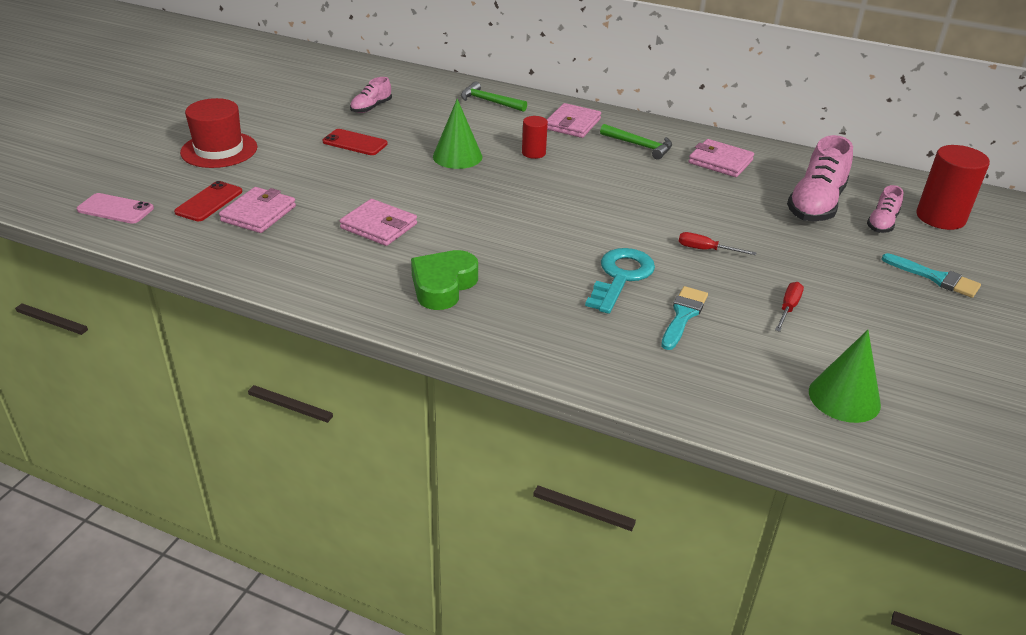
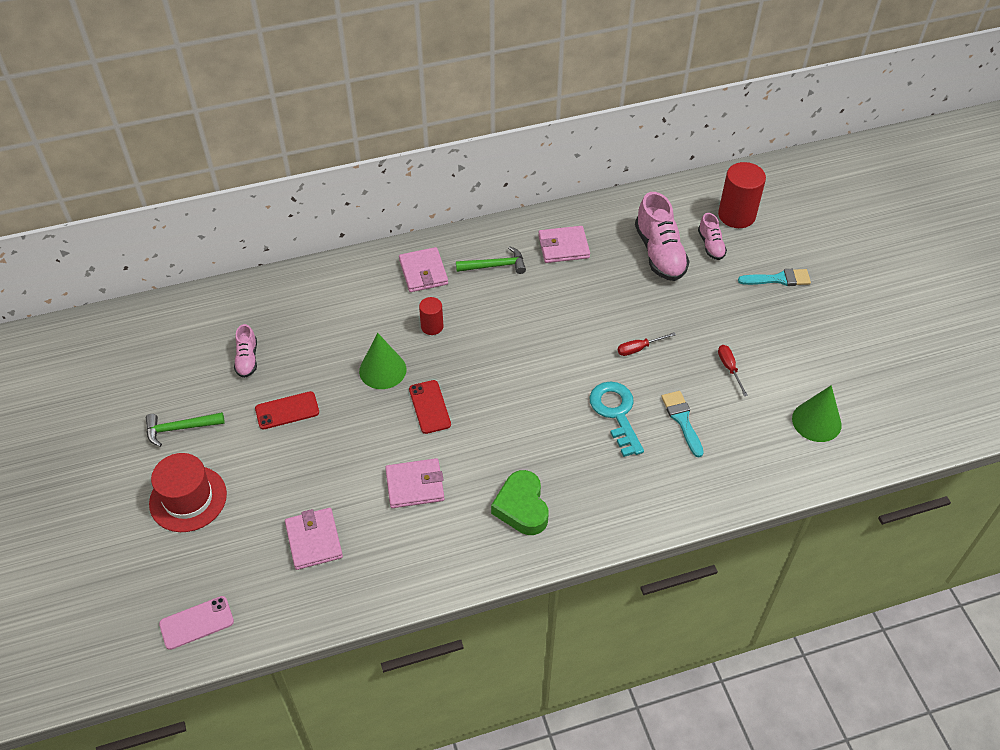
camera: 40 degrees left, 15 degrees up
(209, 202) = (259, 558): red phone -> red phone (429, 407)
(489, 101) = (332, 286): green hammer -> green hammer (180, 428)

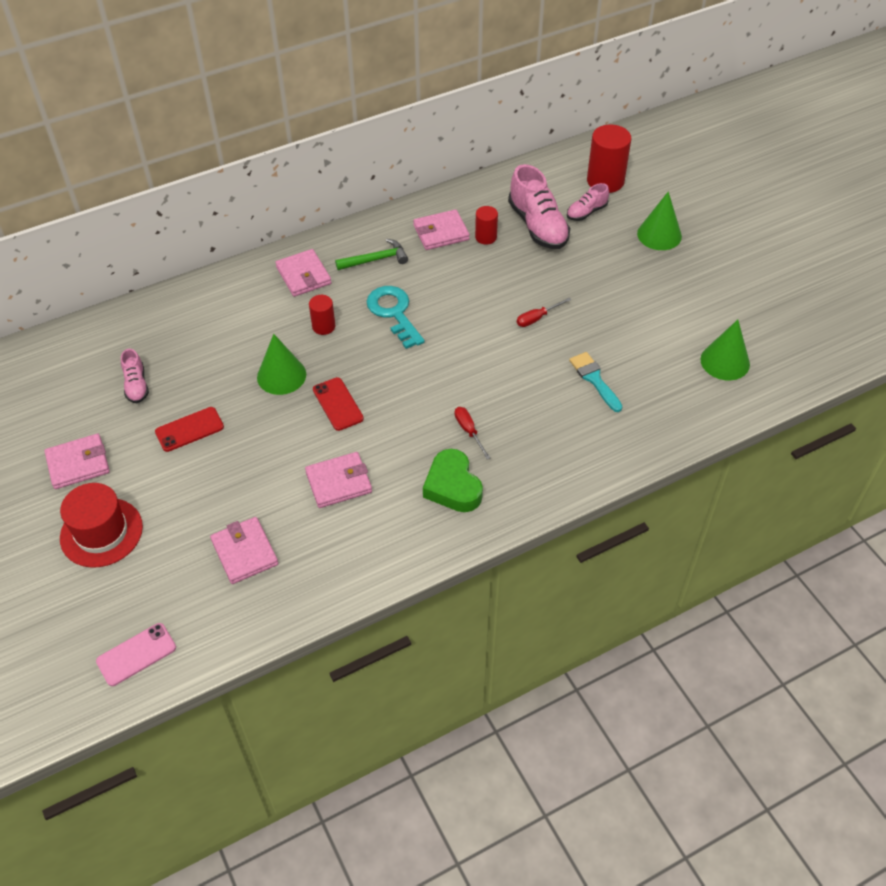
camera: 10 degrees left, 0 degrees up
(180, 428) = (78, 464): green hammer -> pink wallet
(606, 257) = (486, 237): none -> red cylinder
(616, 413) = (527, 382): turquoise key -> turquoise key (394, 313)
(711, 245) = (586, 212): pink shoe -> pink shoe turned 75 degrees clockwise
(729, 368) = (630, 324): red screwdriver -> red screwdriver (469, 431)
(779, 279) = (659, 235): turquoise brush -> green cone

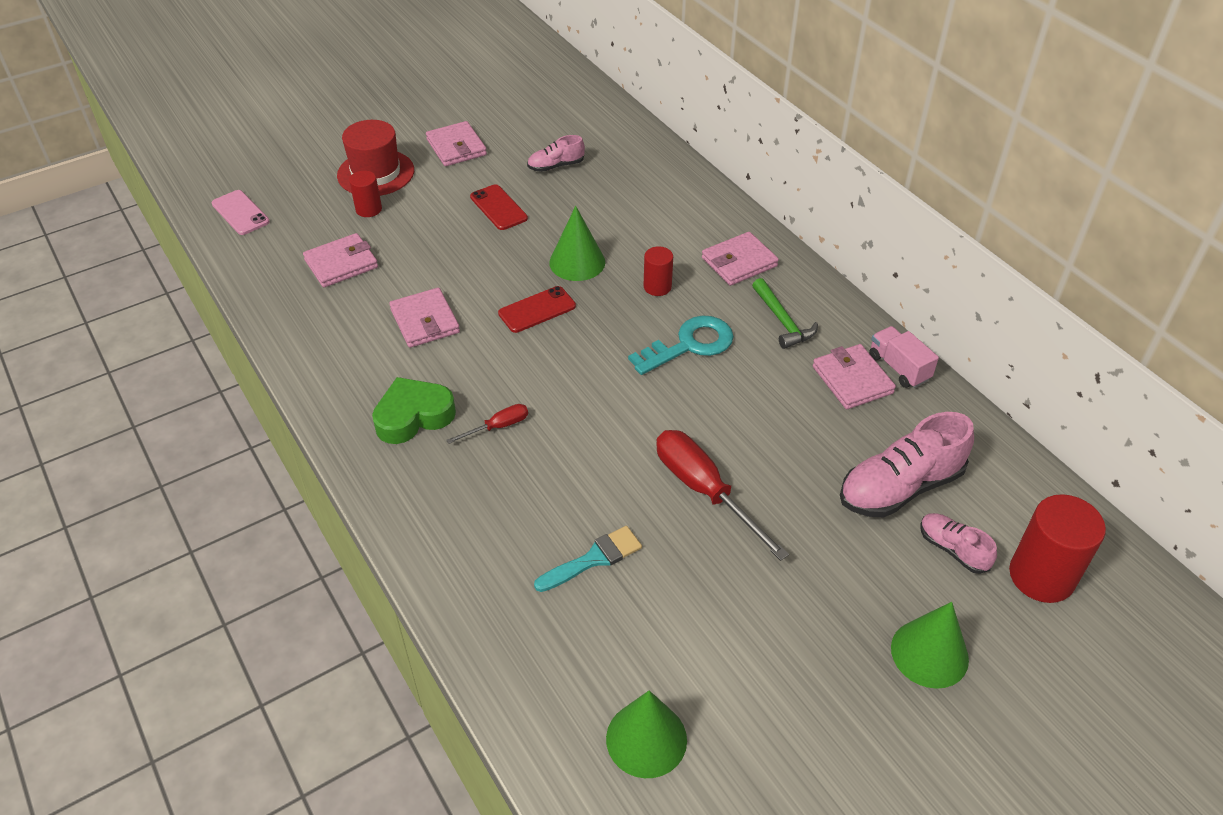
camera: 85 degrees right, 5 degrees down
(432, 209) = (898, 368): none -> pink truck
(486, 237) = (857, 428): red cylinder -> red cylinder (368, 209)
(537, 318) = (704, 490): red screwdriver -> red screwdriver, size x2.01

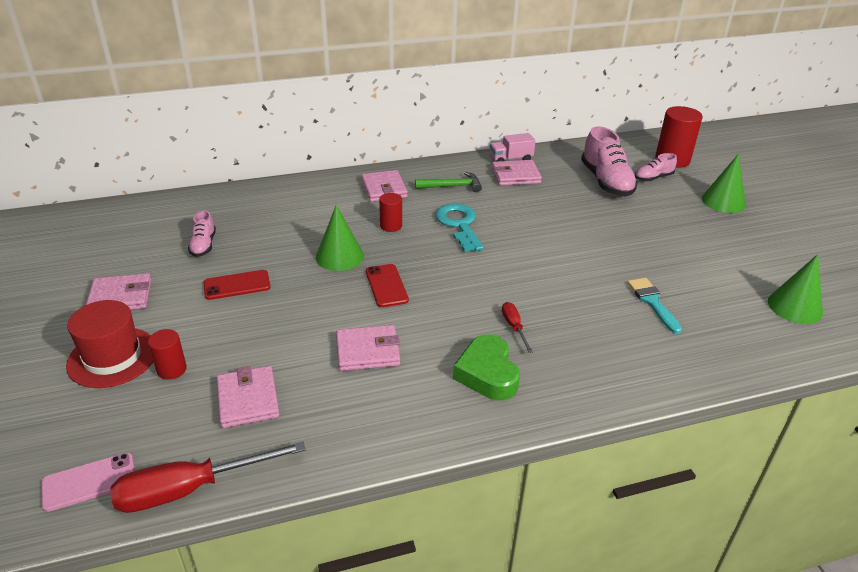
camera: 75 degrees left, 10 degrees down
(704, 490) = (597, 246): red screwdriver -> red screwdriver (190, 489)

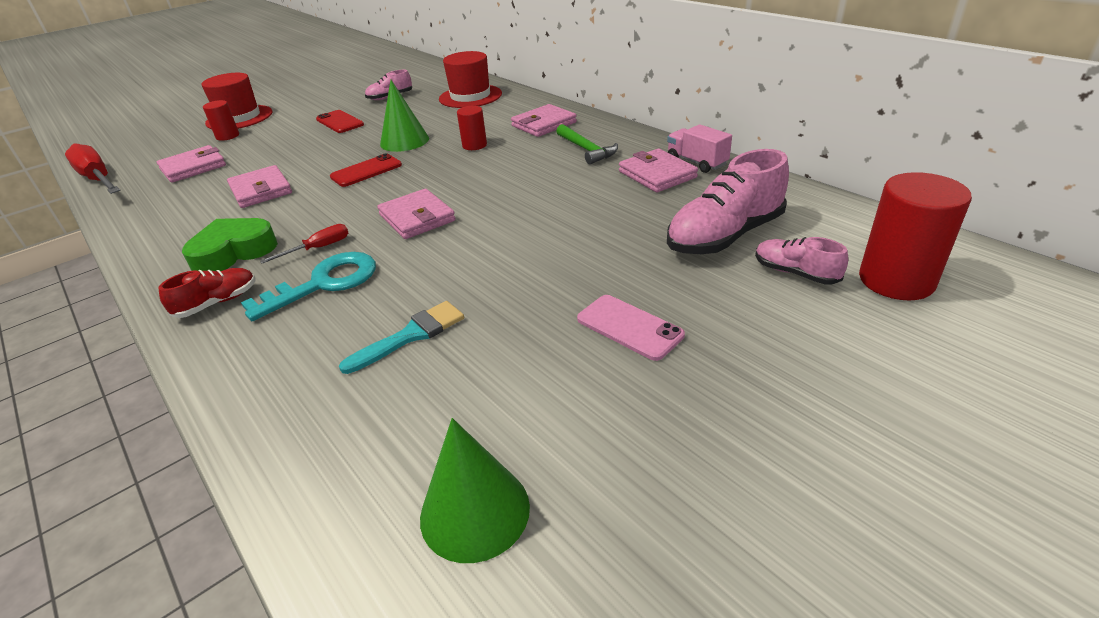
camera: 70 degrees right, 0 degrees up
(89, 482) = (113, 151): pink phone -> pink phone (629, 327)
(121, 297) = (310, 98): pink wallet -> pink wallet (417, 218)
(270, 204) = (470, 96): none -> red hat
(459, 225) = (505, 173): turquoise key -> turquoise key (324, 283)
(567, 385) = (217, 303): none -> red shoe
(723, 201) = (806, 363): green cone -> none

